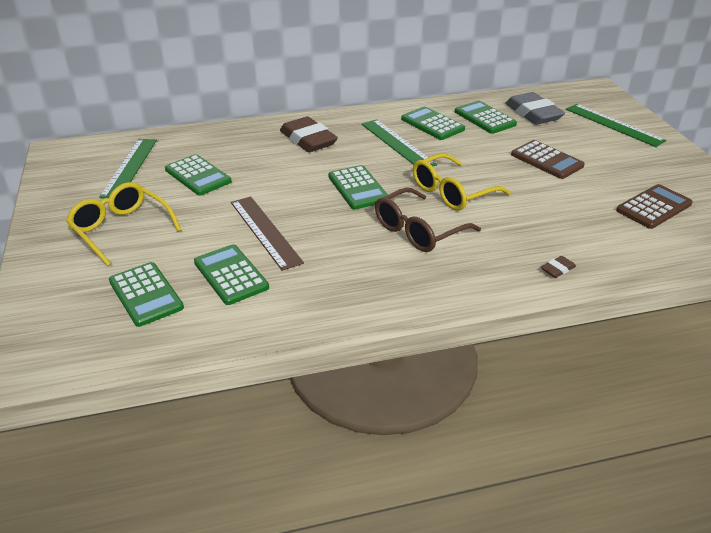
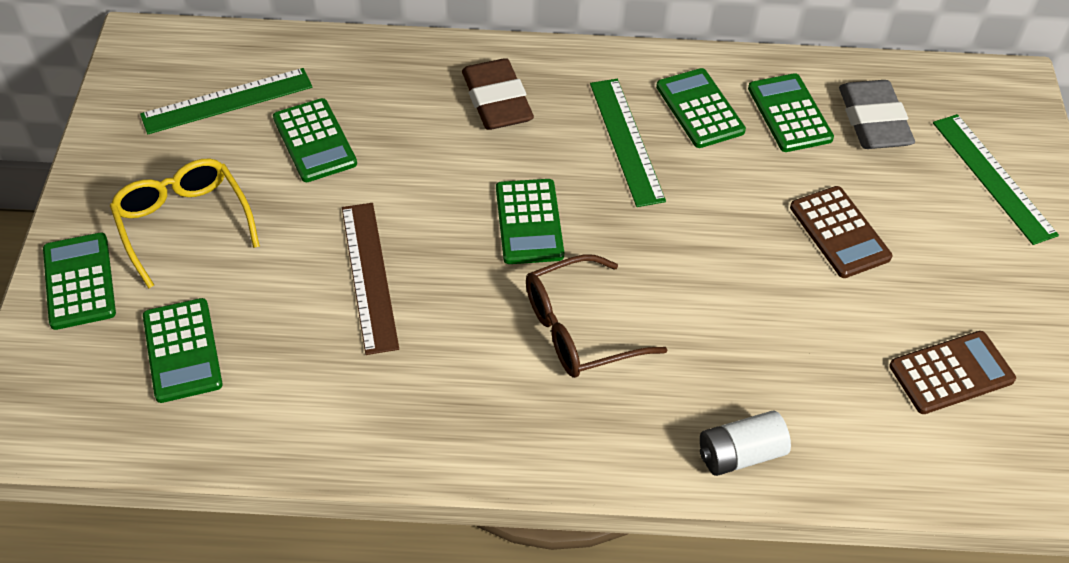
camera: 15 degrees right, 15 degrees up
(129, 167) = (227, 101): green ruler -> green ruler turned 45 degrees clockwise
(231, 275) = (298, 345): green calculator -> green calculator (79, 281)
(451, 192) = (661, 265): yellow glasses -> none
(557, 269) = (740, 454): brown eraser -> white battery

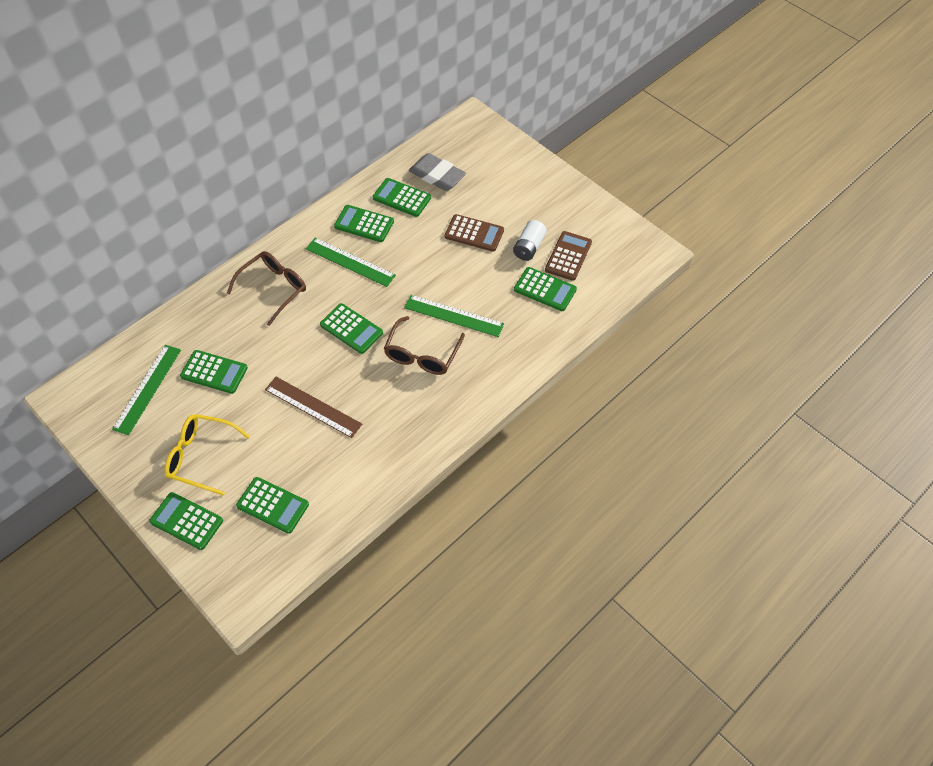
camera: 45 degrees left, 5 degrees up
(497, 101) = (274, 288): brown eraser -> brown glasses
(740, 454) = (531, 349): white battery -> white battery (529, 247)
(858, 390) = (545, 289): none -> green calculator
(993, 177) = (505, 165): green ruler -> green ruler (454, 315)

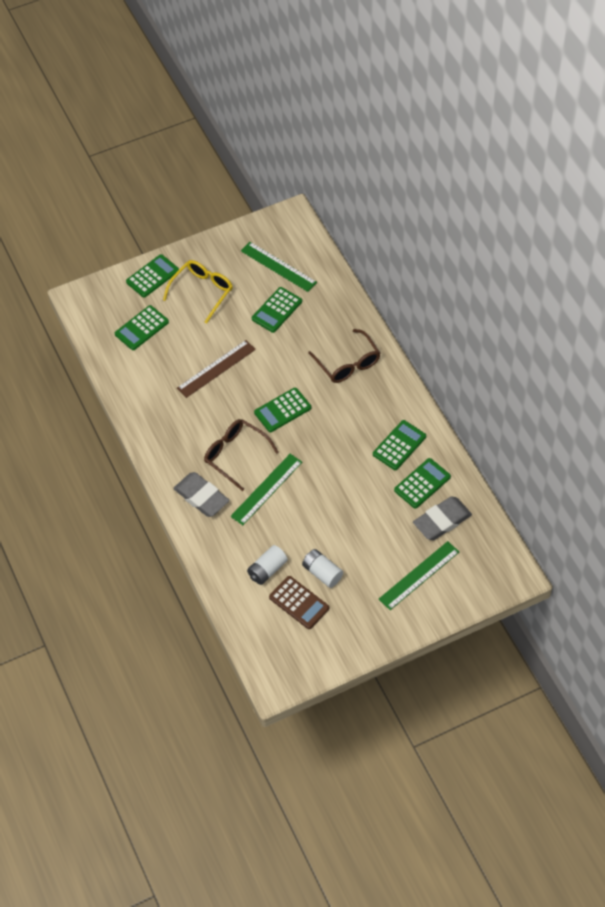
camera: 110 degrees right, 0 degrees up
(350, 262) = (357, 425): green ruler -> green ruler (419, 575)
(474, 233) = (356, 532): brown calculator -> none
(485, 369) = (201, 497): none -> grey eraser
(545, 289) = (267, 570): green calculator -> white battery

